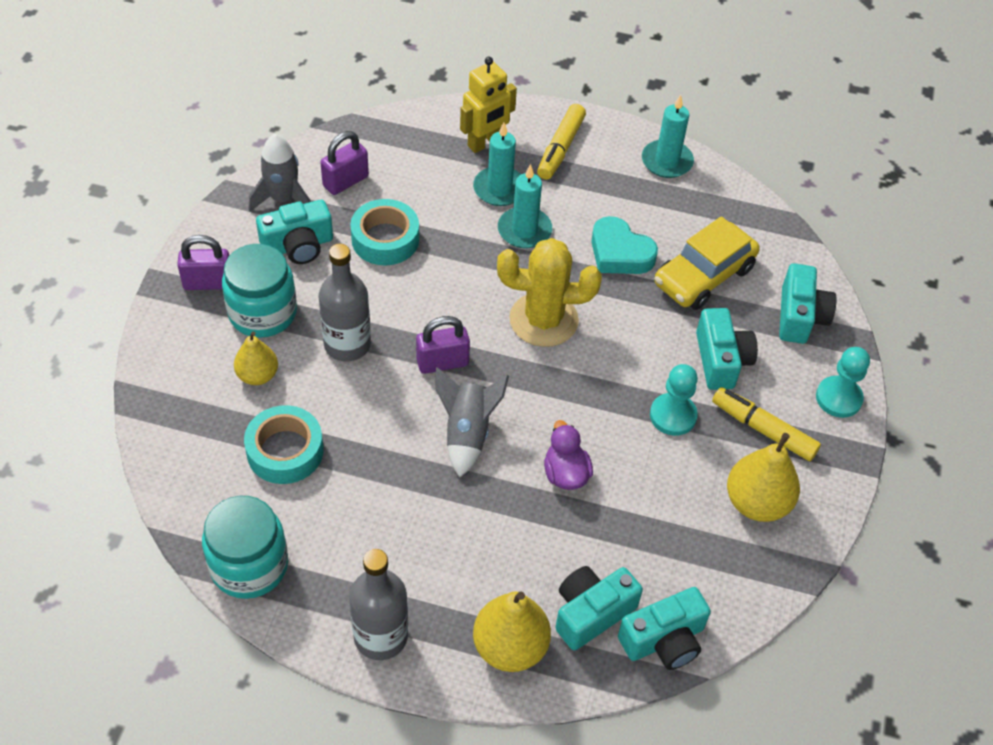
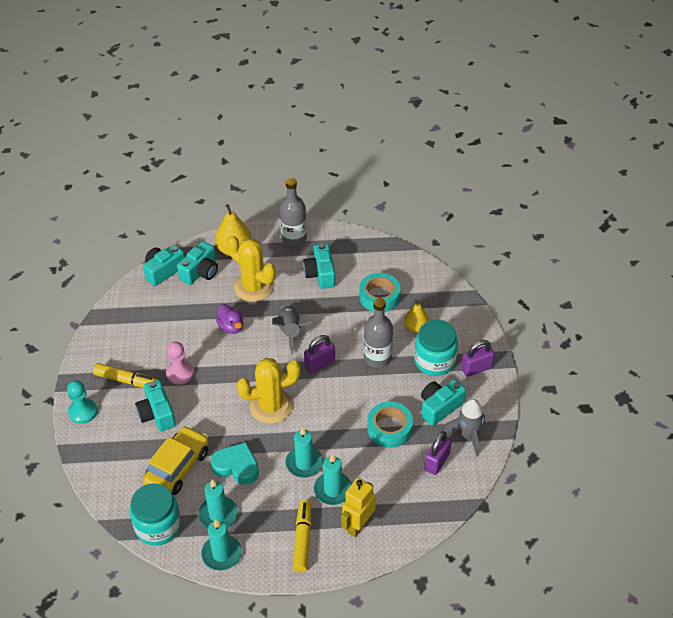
camera: 165 degrees right, 5 degrees down
(249, 565) = (367, 247): turquoise jar -> turquoise jar (158, 526)
(500, 544) = (253, 287): none -> yellow cactus
(660, 204) = (218, 514): none -> turquoise candle
(673, 416) = (180, 373): turquoise pawn -> pink pawn
(757, 503) = (126, 342): yellow pear -> none
(800, 316) = (110, 458): turquoise camera -> turquoise camera (320, 274)

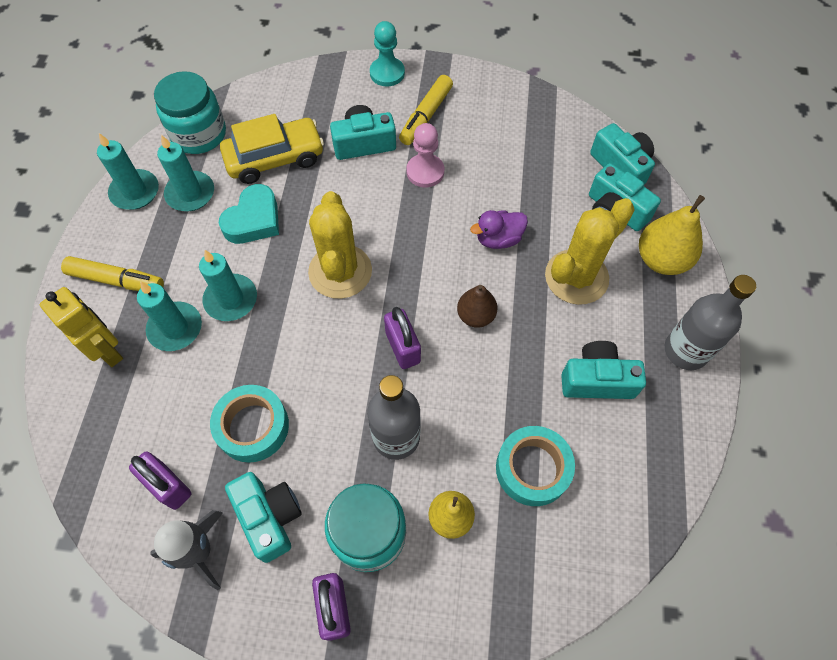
camera: 100 degrees right, 15 degrees up
(177, 467) = (275, 158): yellow car -> yellow car turned 60 degrees counterclockwise
(290, 332) = (475, 316): grey rocket -> brown pear

